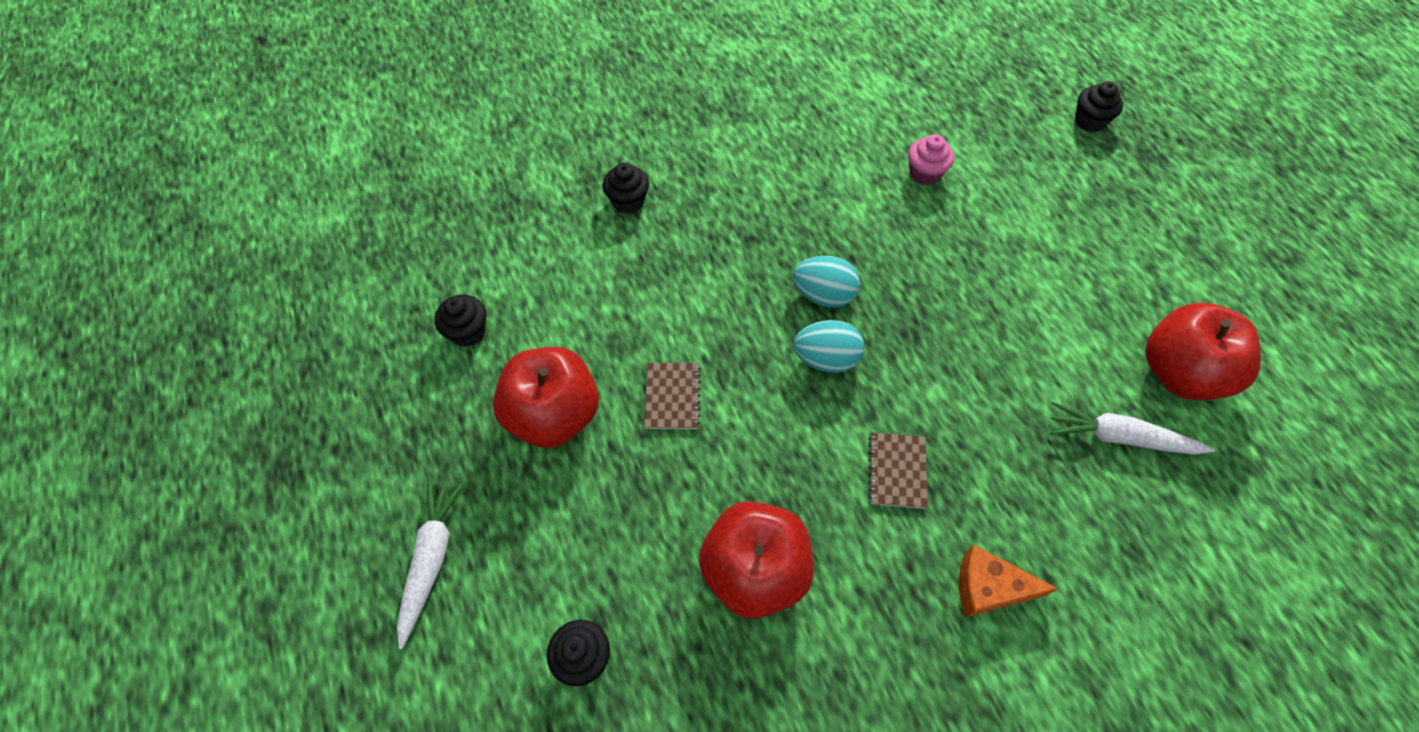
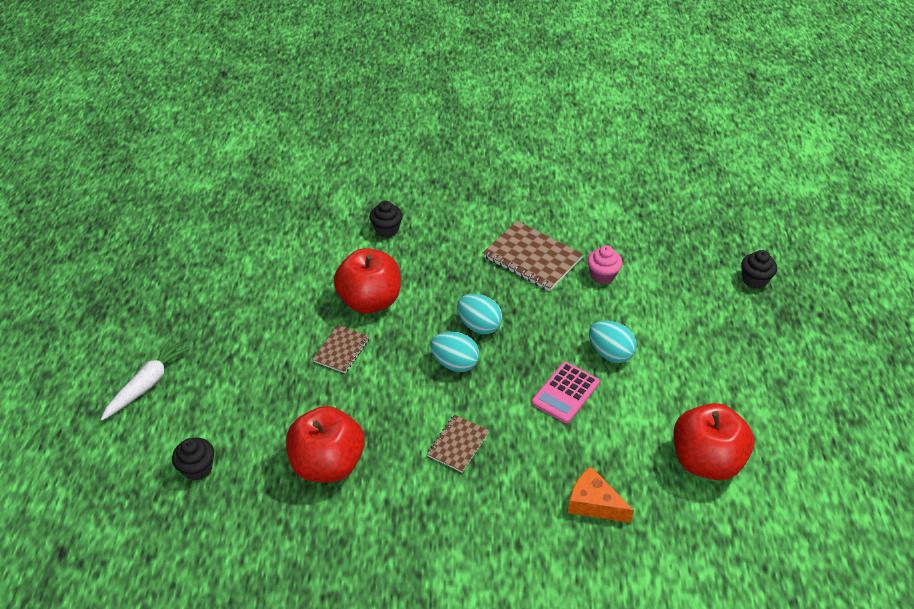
camera: 25 degrees right, 15 degrees down
(468, 331) = (242, 272): black cupcake -> none
(554, 415) = (263, 334): red apple -> red apple (370, 301)
(830, 178) = (532, 258): none -> brown notebook
(978, 347) = (565, 393): none -> pink calculator
(989, 588) = (473, 533): orange cheese -> orange cheese (594, 503)
(995, 274) = (610, 353): none -> turquoise egg
(1119, 437) = (630, 483): white carrot -> none

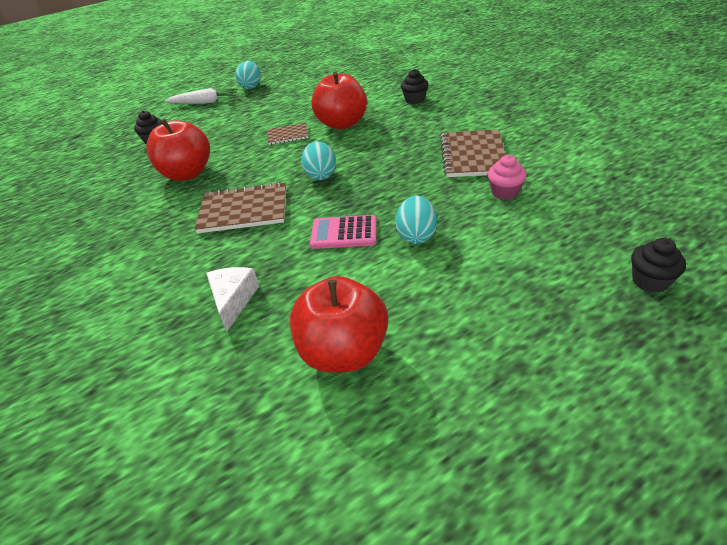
camera: 60 degrees right, 5 degrees down
(458, 444) = (243, 210): brown notebook -> brown notebook, size x1.75
(479, 325) = (370, 167): turquoise egg -> turquoise egg (251, 87)
(594, 503) = (233, 300): orange cheese -> white cheese

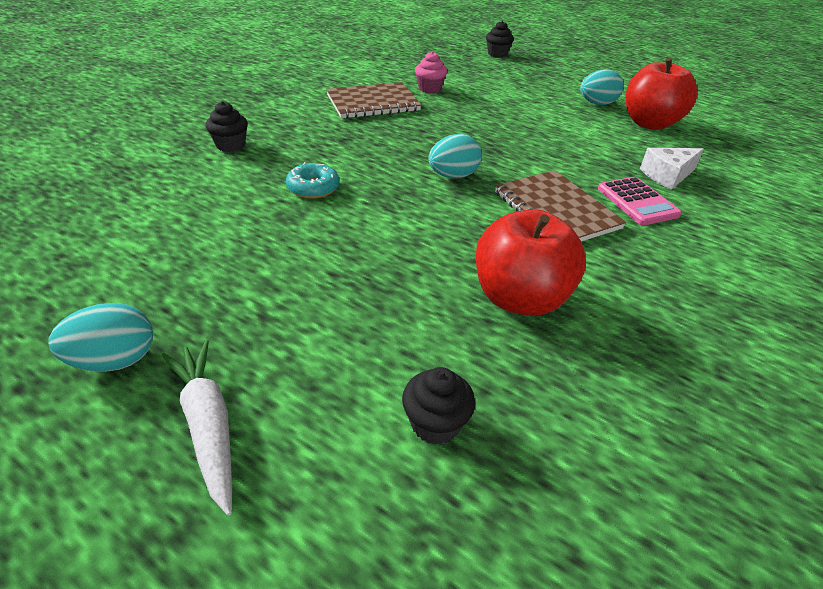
camera: 120 degrees left, 0 degrees up
(287, 135) = (359, 229): brown notebook -> none
(342, 124) = (313, 188): red apple -> turquoise donut
(344, 233) = (539, 144): pink calculator -> pink calculator (637, 202)
(416, 235) = (514, 115): turquoise egg -> turquoise egg (597, 104)

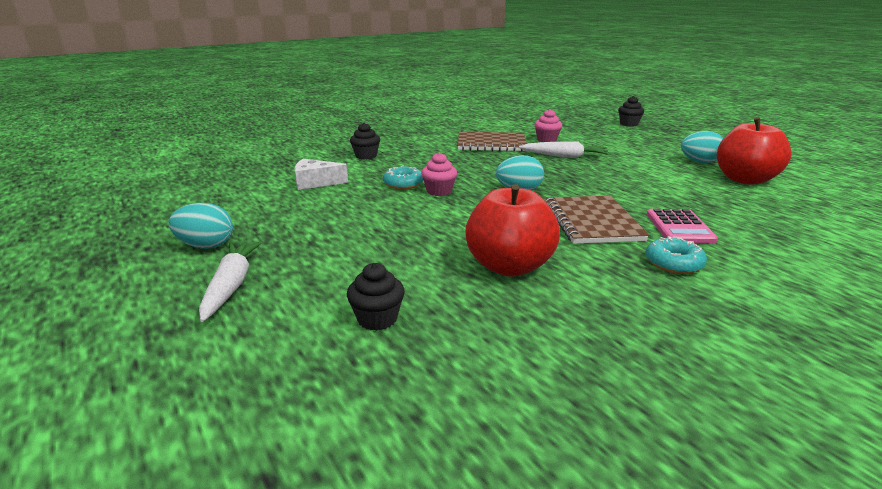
camera: 25 degrees right, 15 degrees down
(365, 193) = (439, 191): none -> pink cupcake
(465, 113) = (565, 156): none -> white carrot
(663, 254) = (673, 263): none -> turquoise donut
(667, 175) = (730, 215): white cheese -> white cheese (315, 183)

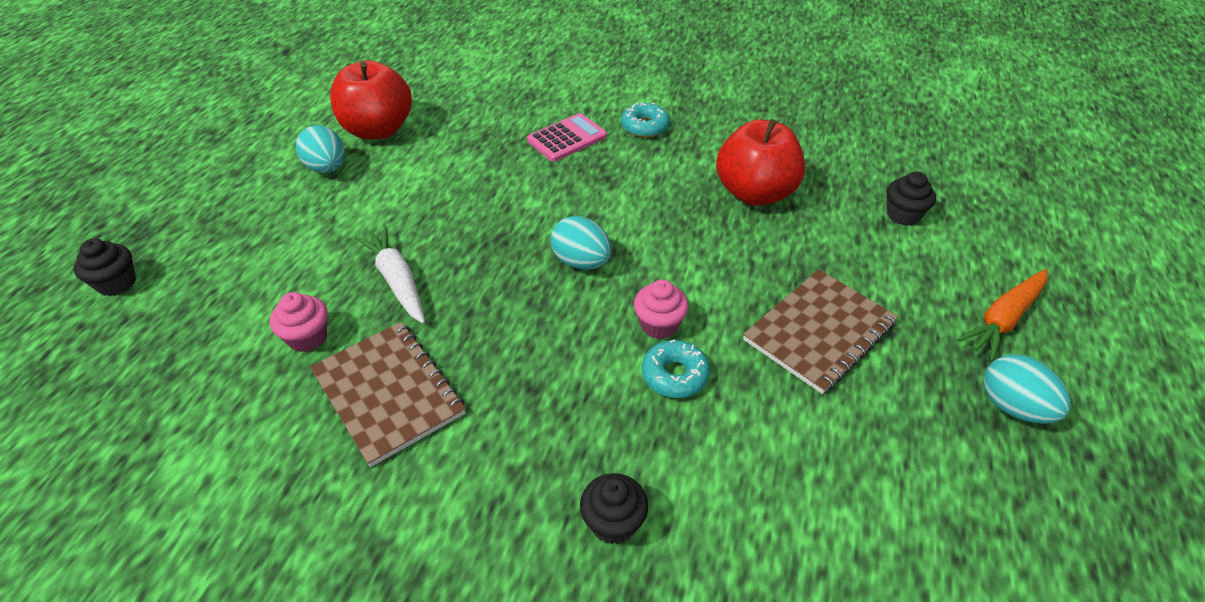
camera: 130 degrees left, 20 degrees up
(231, 285) = (1003, 319): white carrot -> orange carrot
(315, 183) = (783, 478): white cheese -> none
(592, 222) = (611, 184): brown notebook -> brown notebook (819, 332)

